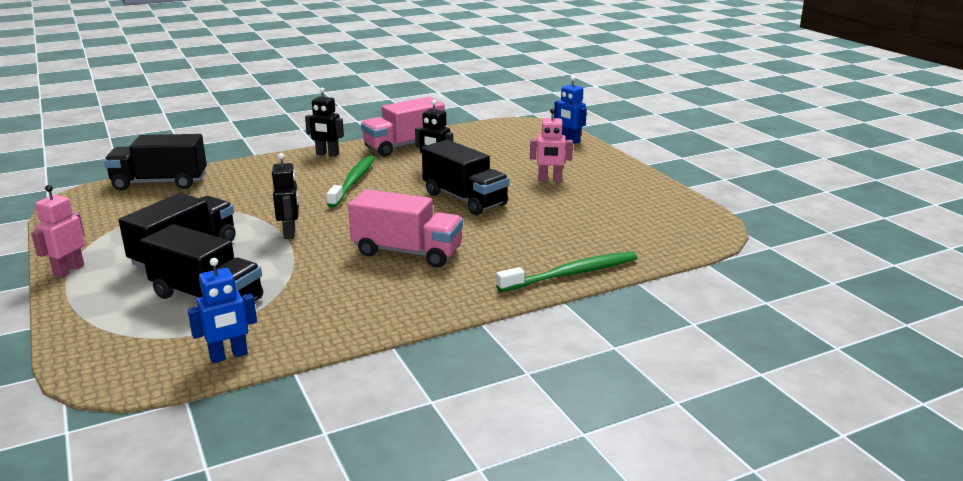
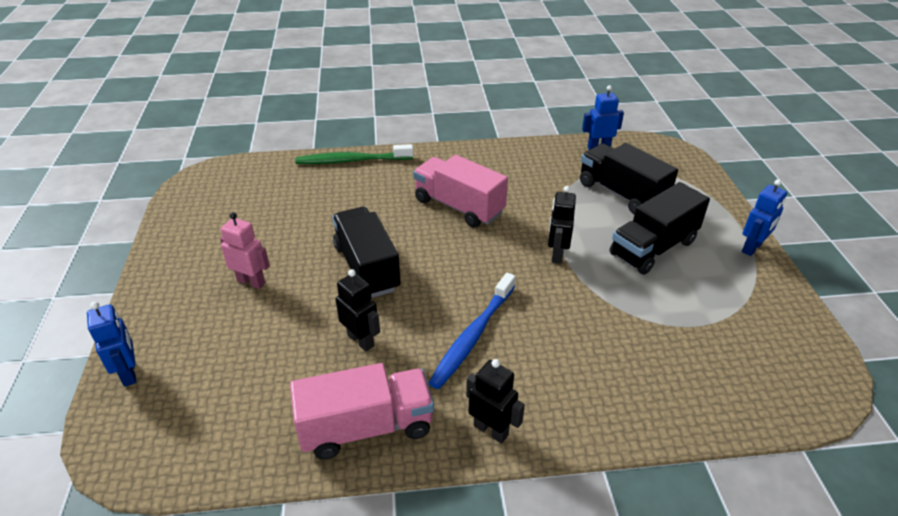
camera: 160 degrees left, 15 degrees up
(68, 270) = (752, 248): pink robot -> blue robot
(160, 183) = (731, 402): black truck -> none
(353, 181) = (472, 336): green toothbrush -> blue toothbrush

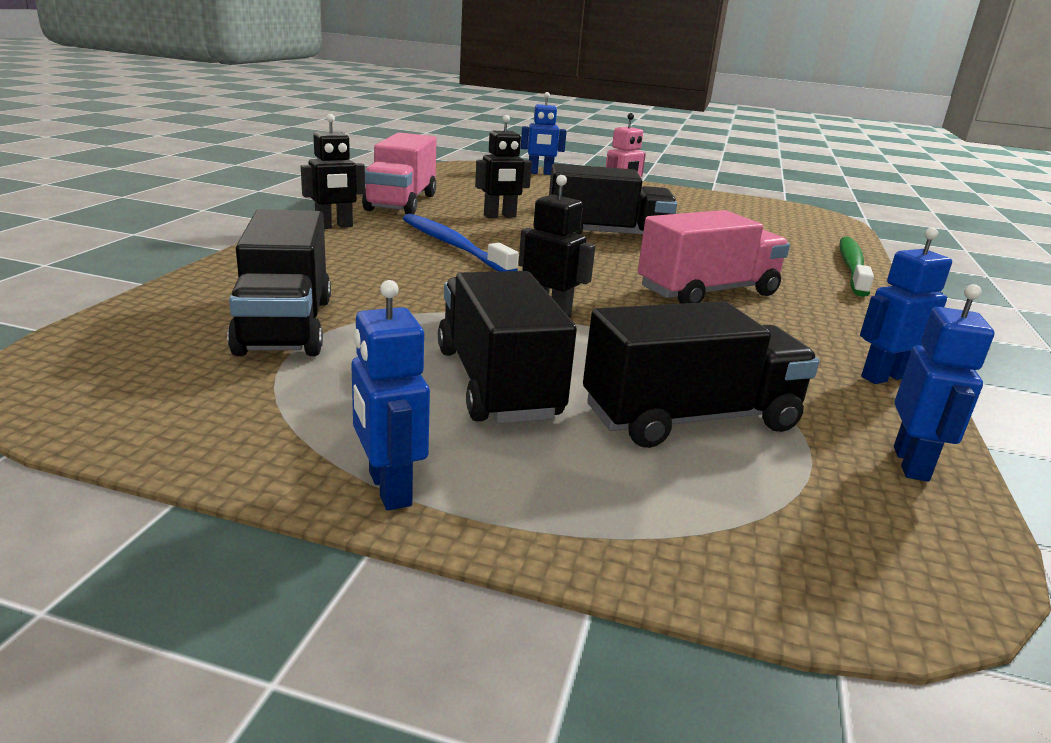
camera: 110 degrees right, 15 degrees down
(524, 152) = (884, 377): none -> blue robot
(683, 344) = (285, 325): none -> black truck

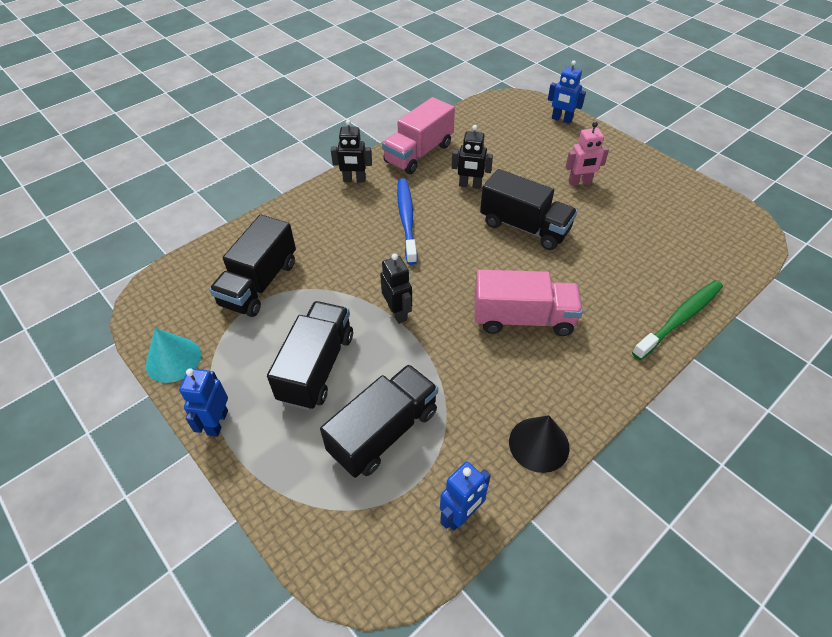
camera: 35 degrees right, 25 degrees up
(194, 437) = (173, 360): none -> turquoise cone
(690, 418) = (384, 432): black truck -> black truck turned 60 degrees counterclockwise
(884, 377) = (539, 444): blue robot -> black cone

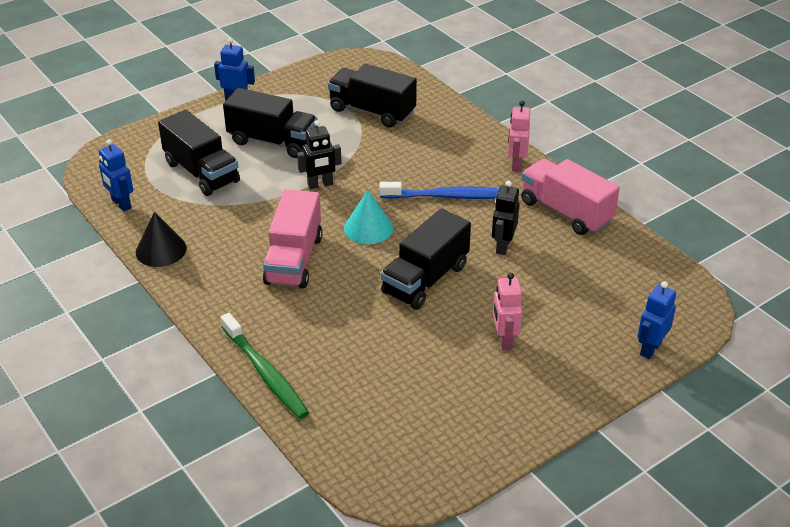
camera: 95 degrees right, 10 degrees down
(173, 360) = (299, 77): turquoise cone -> turquoise cone (368, 228)
(354, 180) = (516, 164): black robot -> pink robot

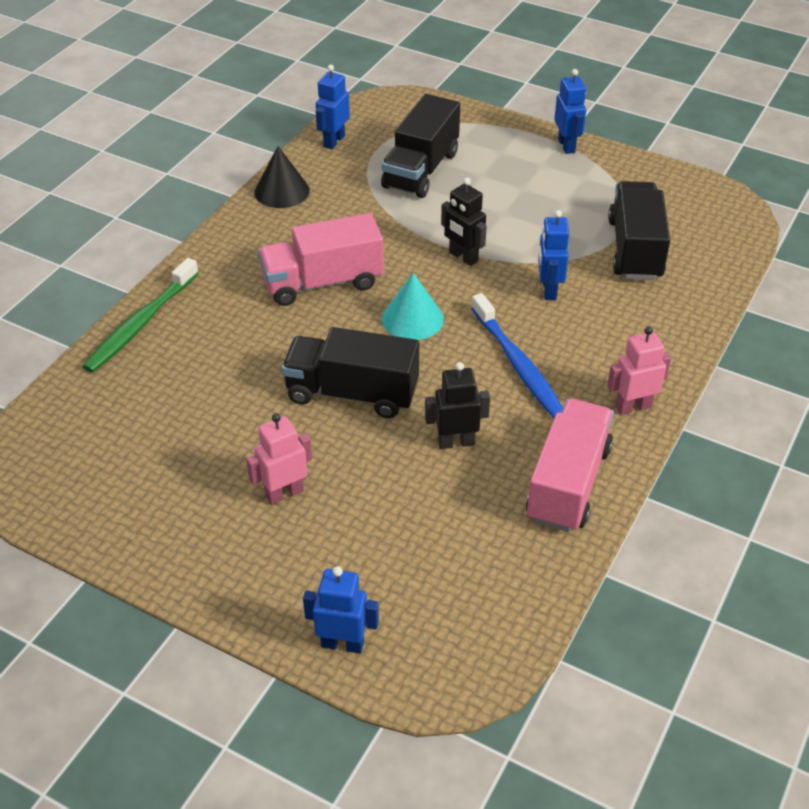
camera: 65 degrees right, 5 degrees up
(272, 141) = (512, 197): black truck -> none
(384, 159) = (548, 290): none -> blue robot

